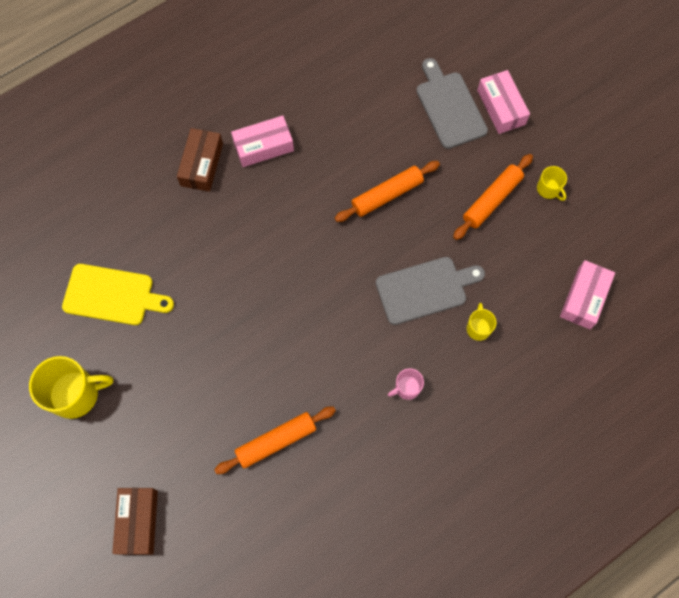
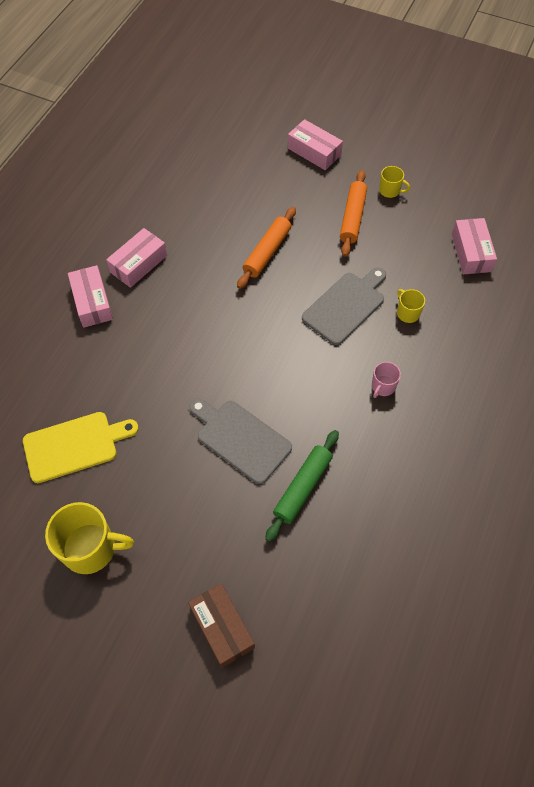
camera: 30 degrees left, 10 degrees down
(76, 394) = (91, 548): yellow mug -> yellow mug turned 45 degrees clockwise
(202, 164) = (92, 302): brown box -> pink box
(276, 441) = (302, 488): orange rolling pin -> green rolling pin
(449, 107) = (274, 168): grey cutting board -> grey cutting board (240, 439)

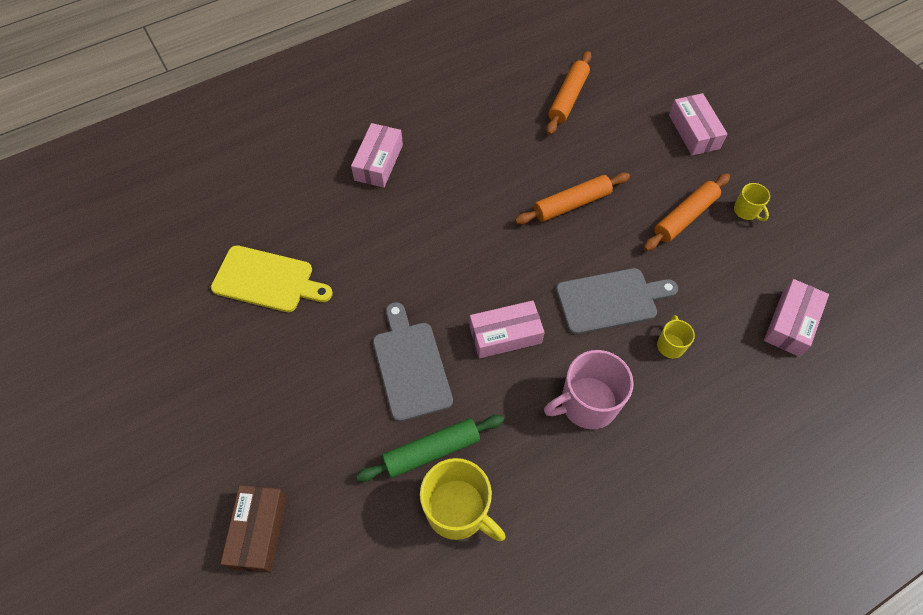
camera: 35 degrees right, 0 degrees up
(91, 548) = (210, 379): yellow mug -> yellow mug (458, 510)
(138, 264) = (444, 150): pink box -> pink box (505, 335)
(204, 173) = (568, 98): none -> orange rolling pin
(383, 386) = (587, 403): pink mug -> pink mug, size x1.96

